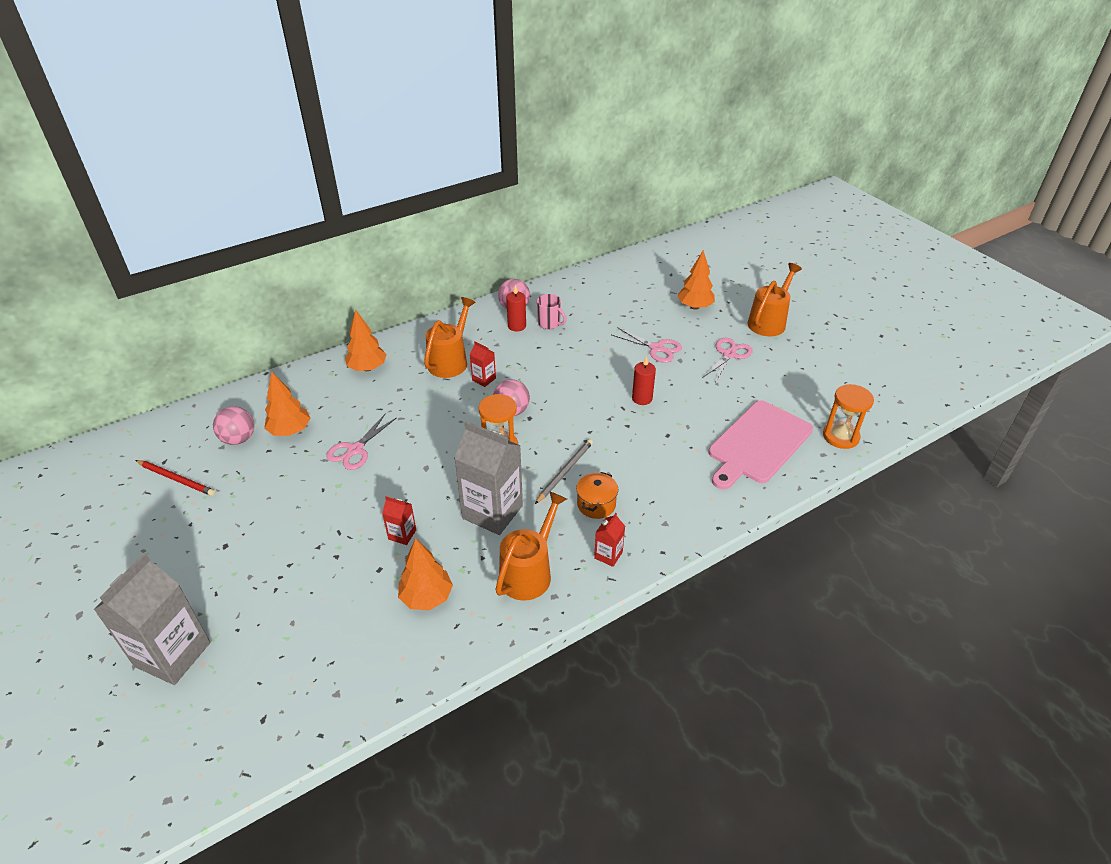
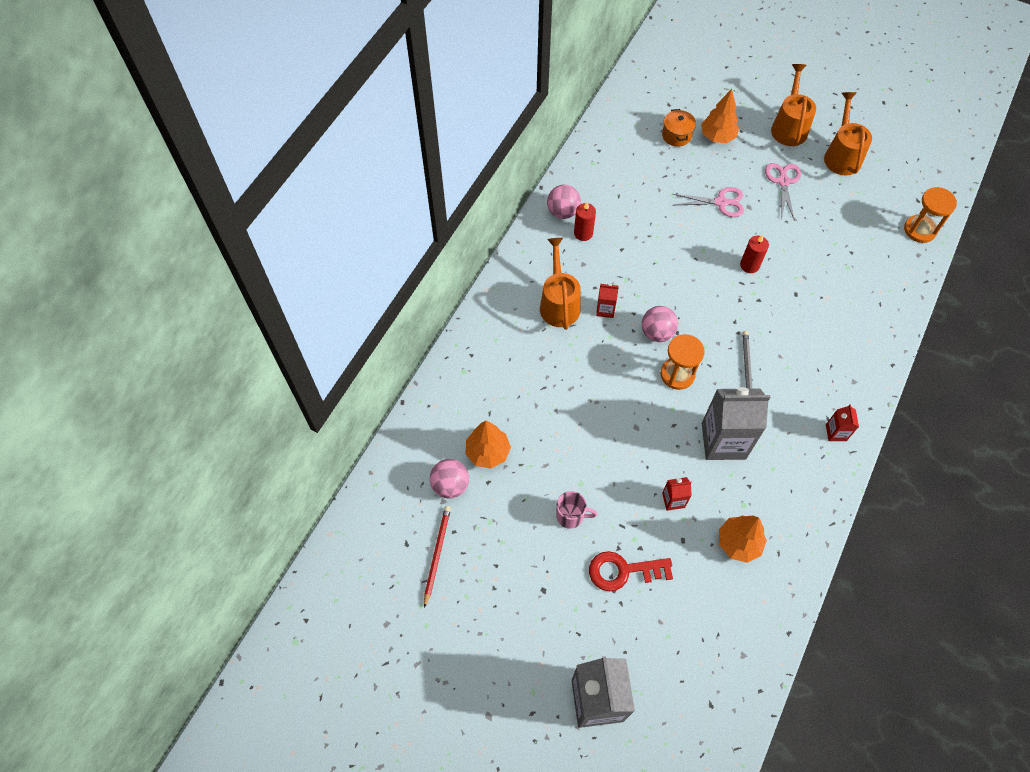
camera: 30 degrees left, 20 degrees up
(176, 479) = (437, 554): red pencil -> red pencil turned 75 degrees counterclockwise
(303, 566) = (623, 571): none -> red key
(355, 450) = (562, 441): pink scissors -> none
(367, 368) = (492, 348): orange tree -> none
(529, 572) = (793, 479): orange watering can -> orange watering can (841, 155)
(549, 323) = (609, 216): pink mug -> pink mug (571, 516)
(596, 504) = (793, 391): orange pot -> orange pot (676, 135)
(758, 444) = (867, 268): pink cutting board -> none

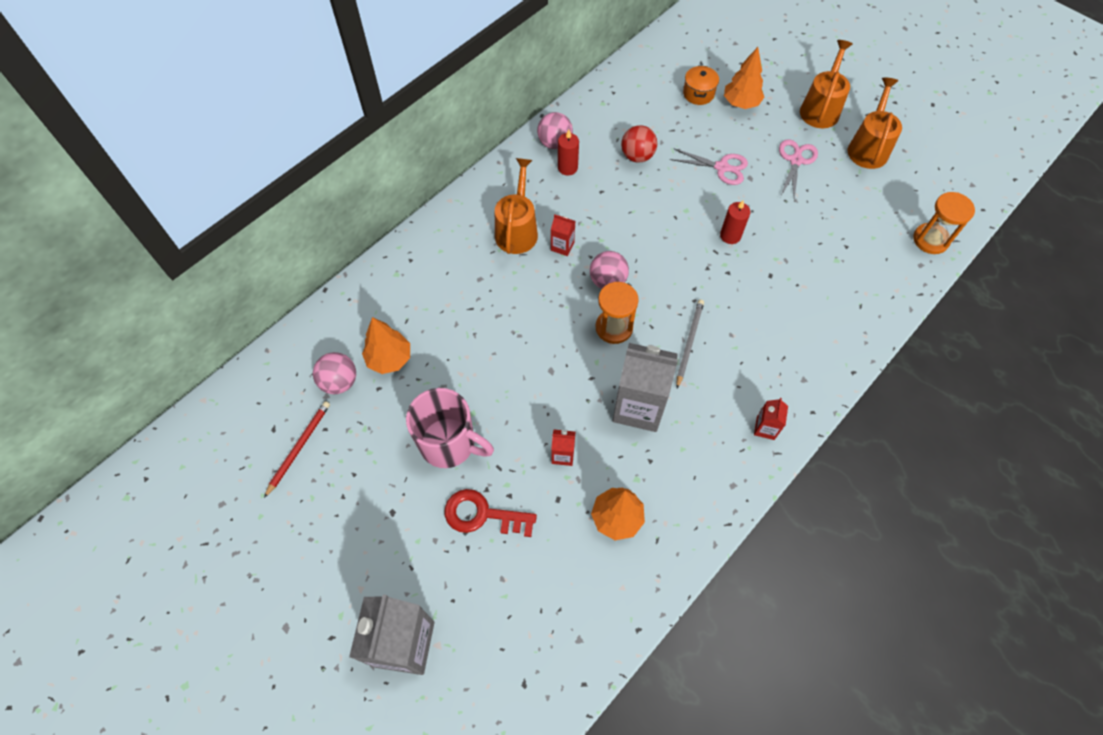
camera: 15 degrees right, 0 degrees up
(571, 516) = (449, 444): pink mug -> pink mug, size x1.88
(642, 208) = (637, 156): none -> red ball

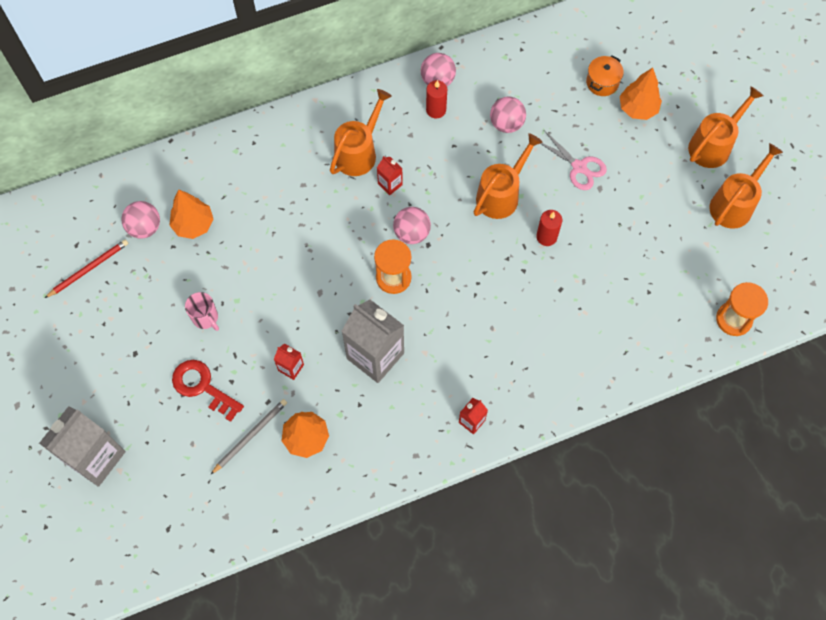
camera: 25 degrees right, 5 degrees up
(449, 444) = (206, 318): pink mug -> pink mug, size x0.53
(637, 156) = (506, 124): red ball -> pink ball
(669, 216) = (501, 194): none -> orange watering can
(689, 342) = (451, 319): grey pencil -> grey pencil (250, 436)
(795, 161) = (654, 189): pink scissors -> none

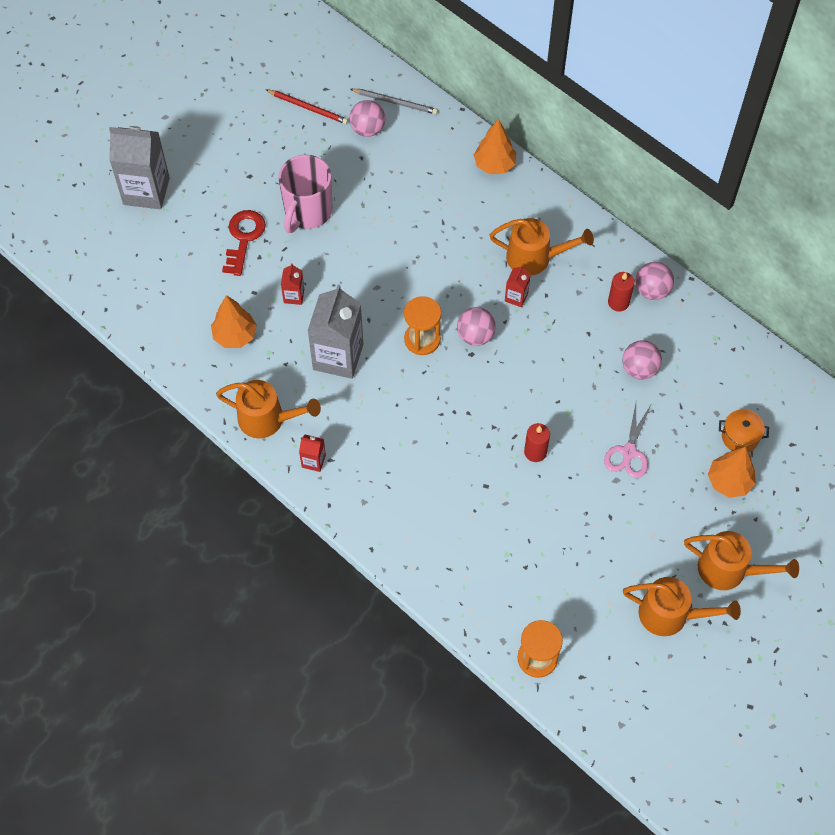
camera: 65 degrees right, 5 degrees down
(193, 225) = (390, 163): orange tree -> orange tree (494, 165)
(206, 318) = (307, 212): pink mug -> pink mug, size x1.88
(250, 436) = (217, 293): grey pencil -> grey pencil (395, 102)
(501, 194) = (559, 395): orange watering can -> orange watering can (268, 419)

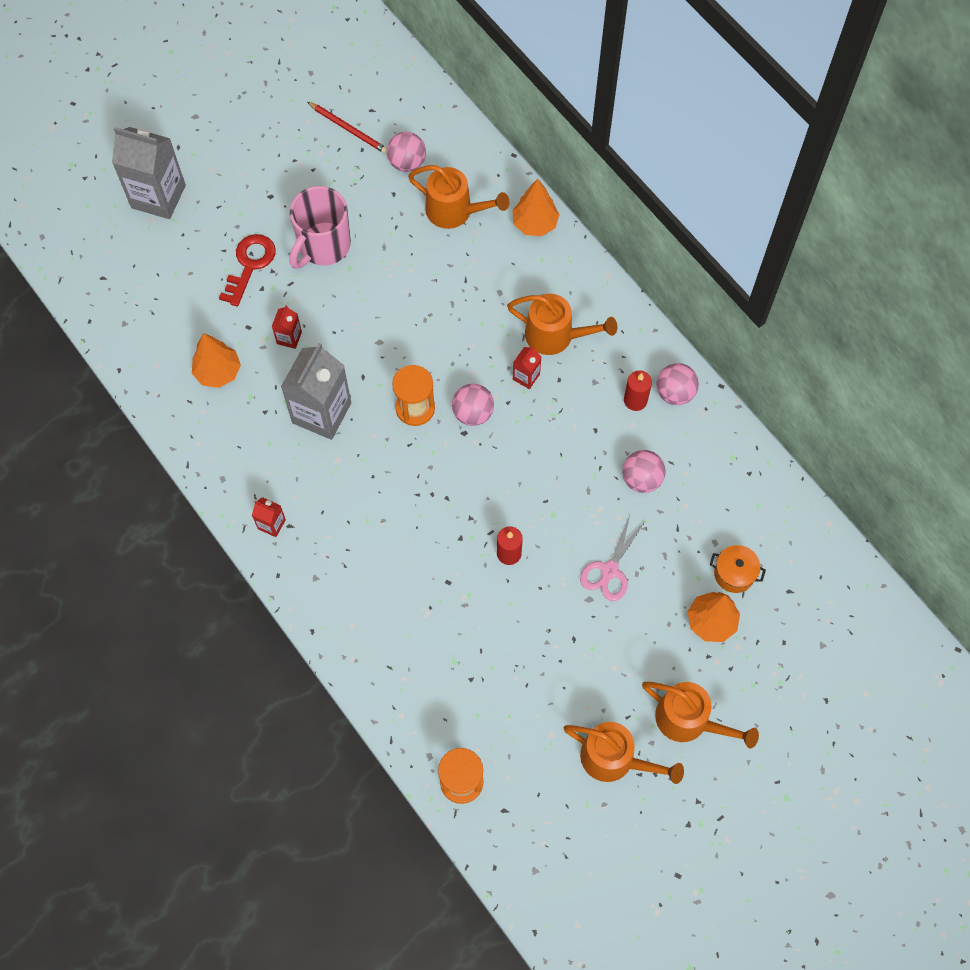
camera: 10 degrees right, 5 degrees up
(268, 419) = (233, 470): orange watering can -> orange watering can (455, 211)
(395, 102) = (443, 137): grey pencil -> none

